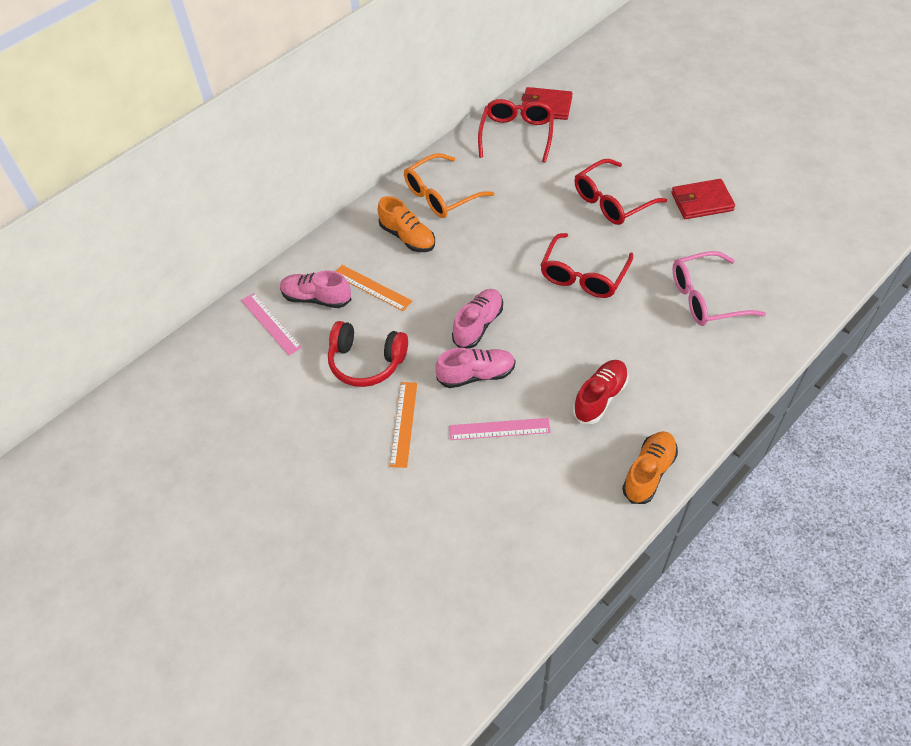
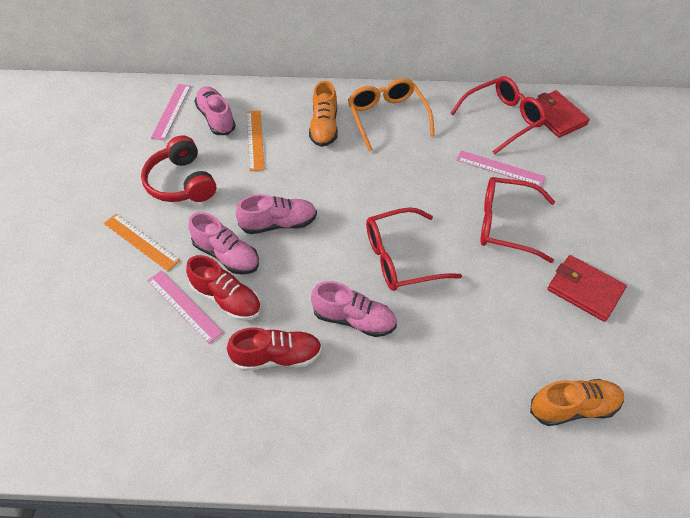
camera: 45 degrees right, 0 degrees up
(404, 423) = (141, 242): orange ruler -> orange ruler turned 75 degrees clockwise
(442, 195) = (387, 118): orange glasses -> orange glasses turned 60 degrees clockwise
(519, 398) = (227, 299): none -> red shoe
(560, 169) = (500, 168): none -> pink ruler
(610, 334) = (354, 319): none -> pink shoe
(649, 472) = (224, 450): orange shoe -> orange shoe (573, 407)
(707, 298) = (473, 368): pink glasses -> none

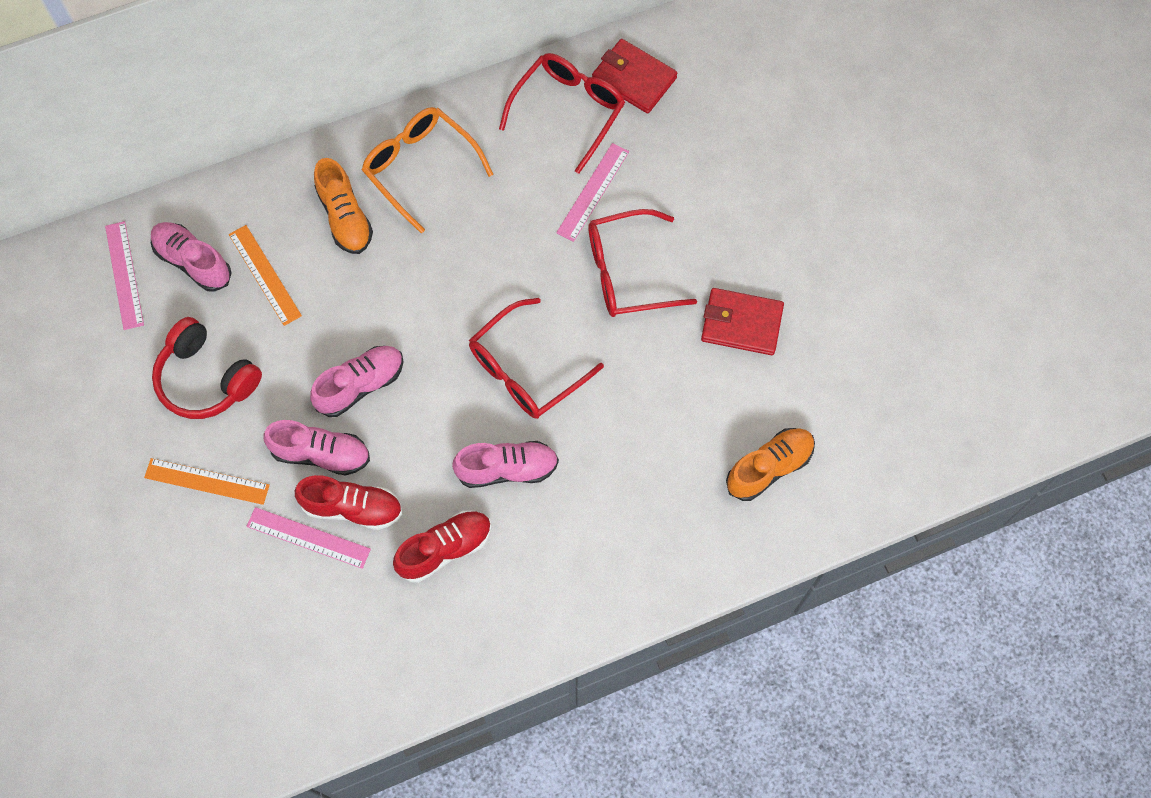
camera: 25 degrees left, 15 degrees up
(500, 168) = (593, 192): pink ruler -> pink ruler turned 60 degrees counterclockwise

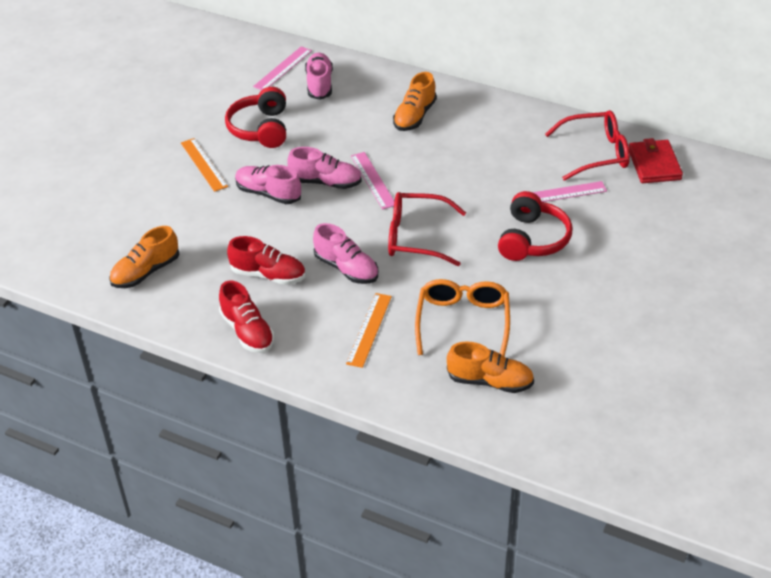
camera: 50 degrees right, 25 degrees down
(265, 275) = (344, 111): orange ruler -> orange ruler (369, 329)
(308, 537) = (214, 219): pink ruler -> pink ruler (373, 180)
(321, 454) = (268, 193): pink shoe -> pink shoe turned 150 degrees clockwise
(323, 666) = (145, 272): none -> orange shoe
(353, 508) = (251, 224): red shoe -> red shoe (247, 331)
(421, 169) = (480, 124): orange glasses -> orange glasses (463, 323)
(629, 272) = (532, 239): red glasses -> red headphones
(741, 323) = (567, 307): red wallet -> none

